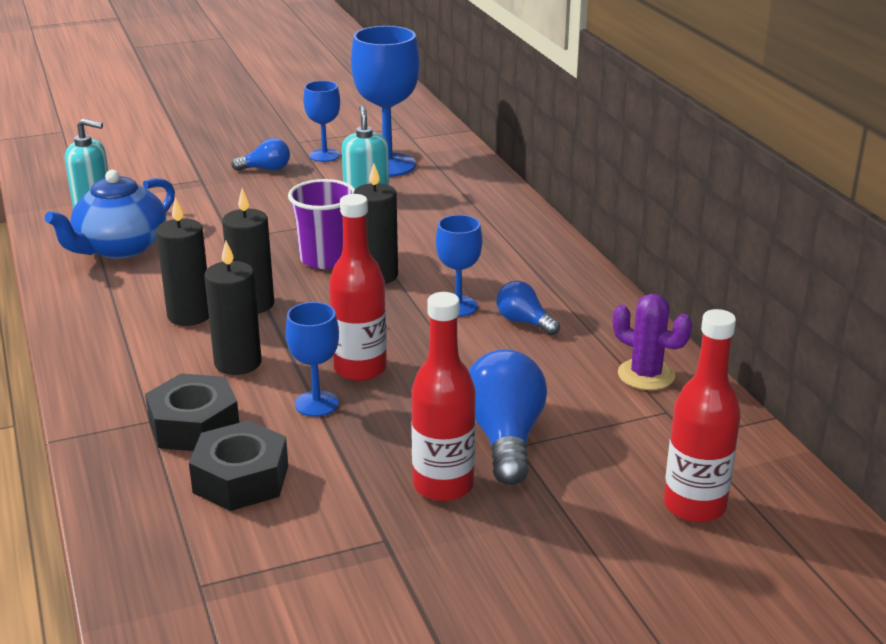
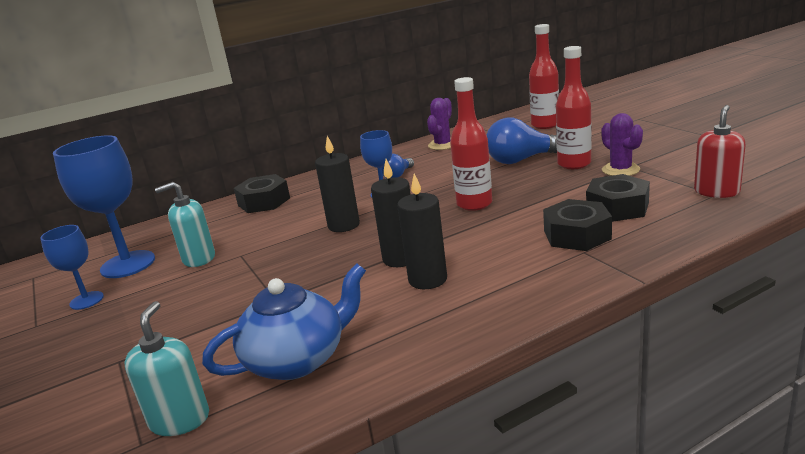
camera: 95 degrees left, 5 degrees down
(120, 247) = (297, 359): blue teapot -> blue teapot turned 60 degrees counterclockwise
(206, 590) = (716, 191): none -> red soap dispenser
(238, 363) = (489, 242): black candle -> none
(266, 169) = (108, 325): blue light bulb -> none
(316, 404) = (522, 206): blue goblet -> none
(325, 259) = (317, 249): purple cup -> none
(376, 525) = (620, 170): none -> purple cactus
(503, 227) = (264, 202): none -> black nut

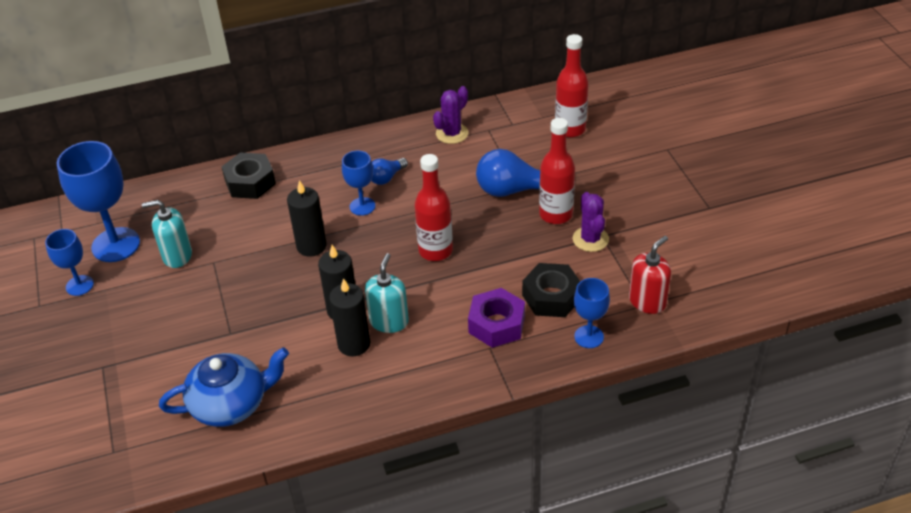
camera: 10 degrees right, 20 degrees up
(180, 420) = (140, 438): turquoise soap dispenser -> turquoise soap dispenser (389, 321)
(577, 235) = (496, 324): black nut -> purple nut
(683, 223) = (589, 337): none -> blue goblet

